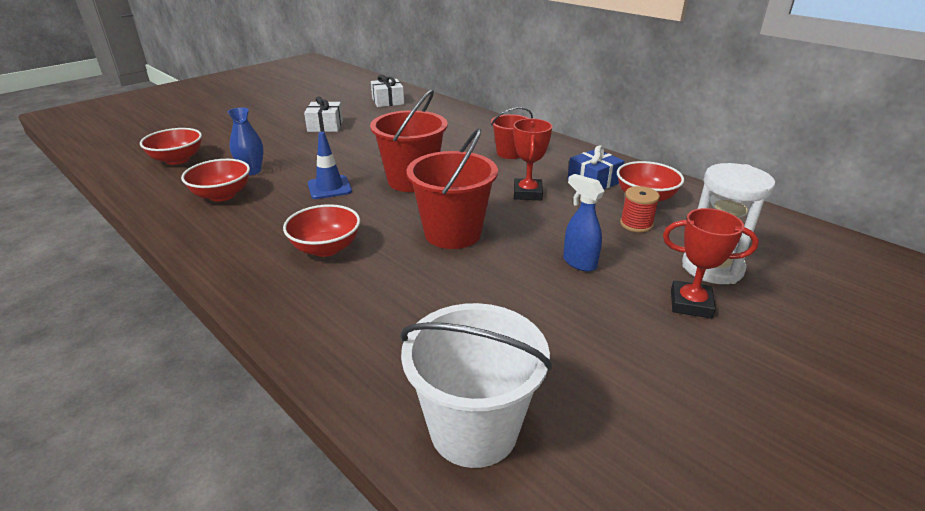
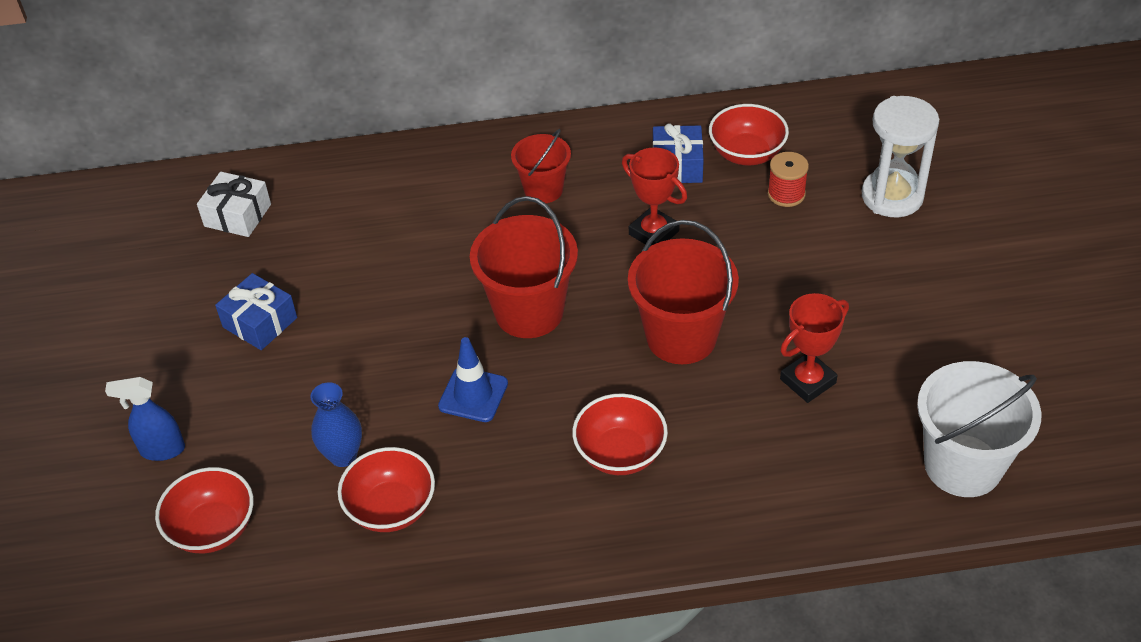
camera: 50 degrees left, 15 degrees up
(325, 126) = (260, 322): white gift -> blue gift
(579, 263) = (813, 276): blue spray bottle -> blue spray bottle (162, 450)
(690, 304) = (926, 247): red trophy -> red trophy (808, 381)

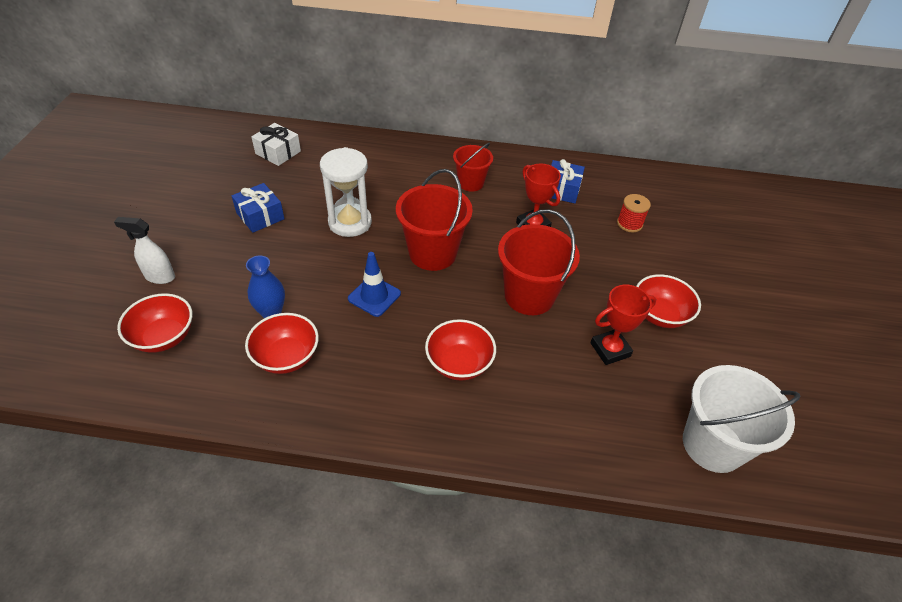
camera: 10 degrees right, 0 degrees up
(162, 450) = (159, 277): blue spray bottle -> white spray bottle
(747, 153) = (610, 193): red bowl -> red bowl (659, 314)
(892, 196) = (702, 243): white hourglass -> white hourglass (350, 222)

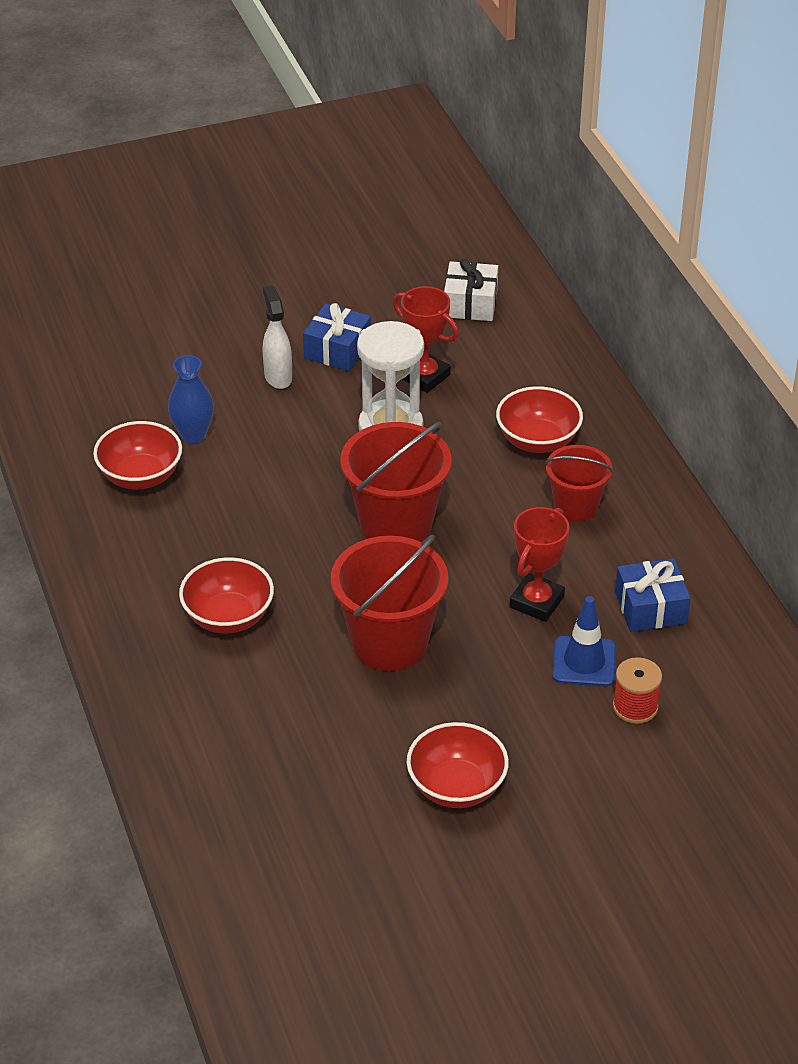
camera: 65 degrees right, 5 degrees down
(159, 277) = (180, 328): white spray bottle -> white spray bottle (278, 377)
(164, 337) = (104, 377): red bowl -> red bowl (538, 440)
(374, 296) = (280, 504): blue traffic cone -> blue traffic cone (584, 662)
(610, 349) = (351, 750): red trophy -> red trophy (424, 376)
(712, 444) = (260, 888): white bucket -> none

